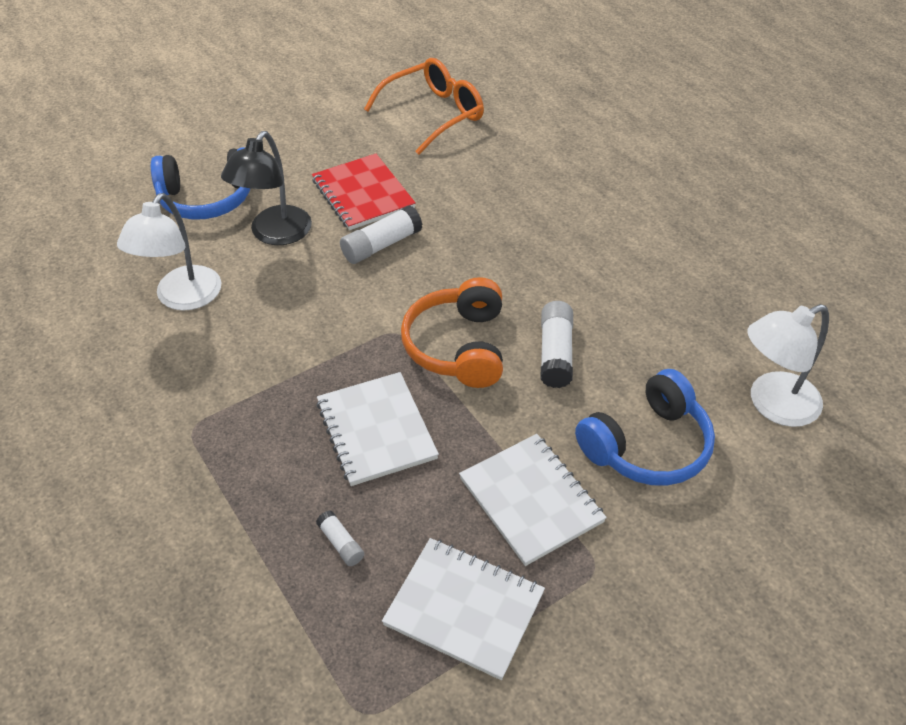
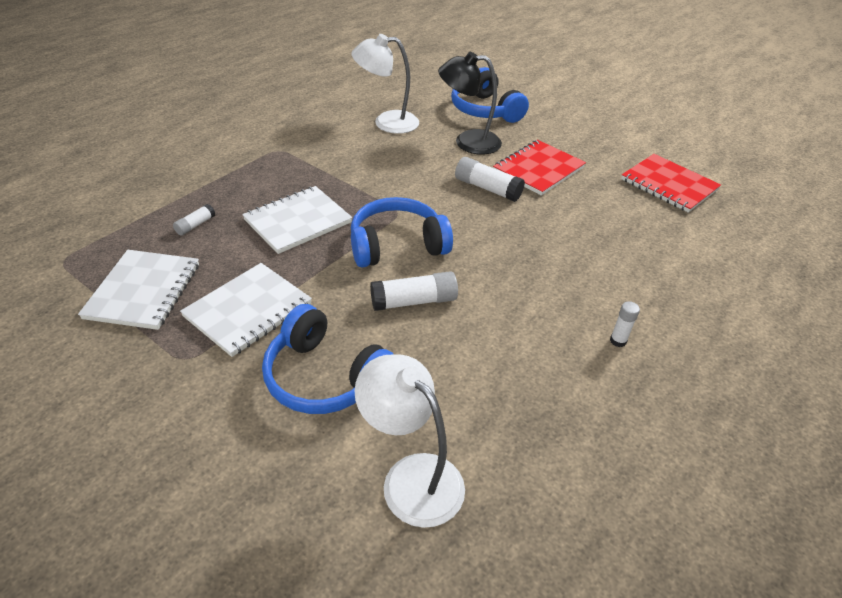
camera: 70 degrees right, 5 degrees down
(434, 114) = (669, 185): orange glasses -> red notebook
(458, 346) = (397, 245): orange headphones -> blue headphones
(644, 229) = (618, 341): none -> white glue stick

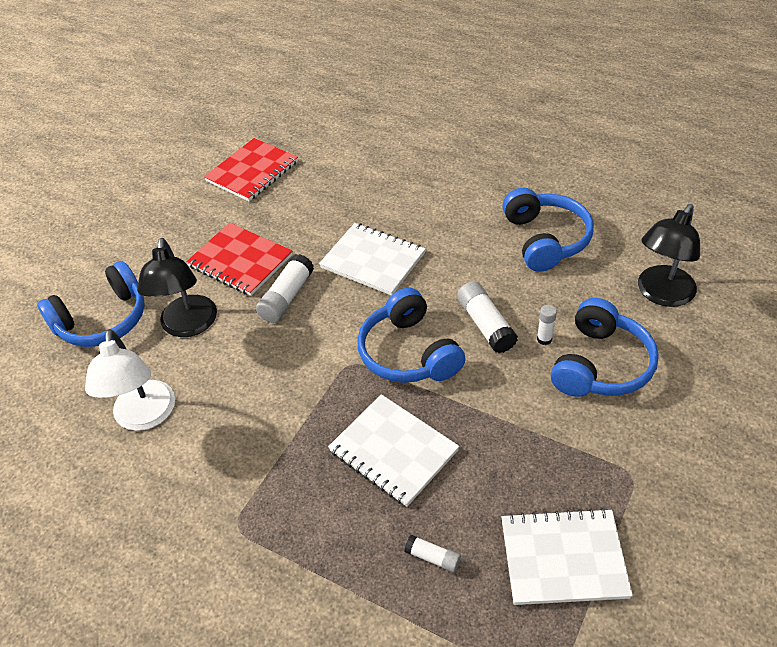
camera: 95 degrees left, 5 degrees up
(248, 310) = (550, 447): white notebook -> white notebook (373, 261)
(411, 477) = (661, 294): white lamp -> black lamp
(538, 384) = (545, 239): none -> blue headphones
(618, 341) = (480, 201): white glue stick -> white glue stick (544, 339)

